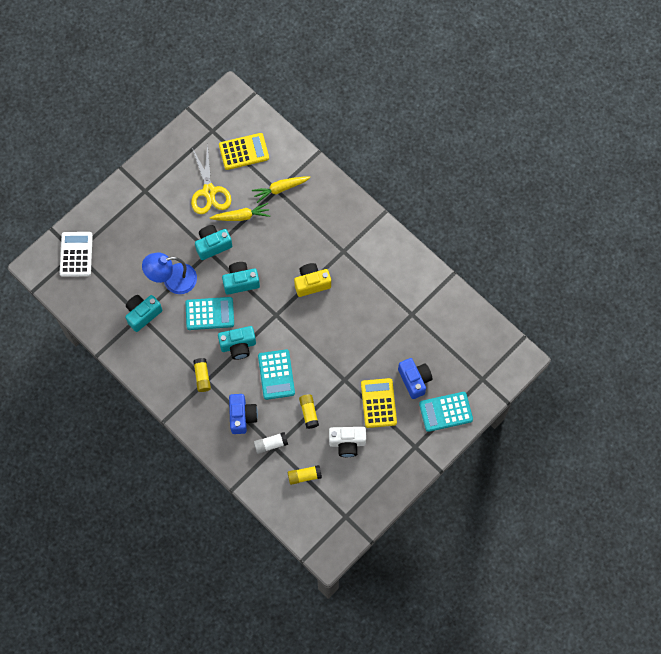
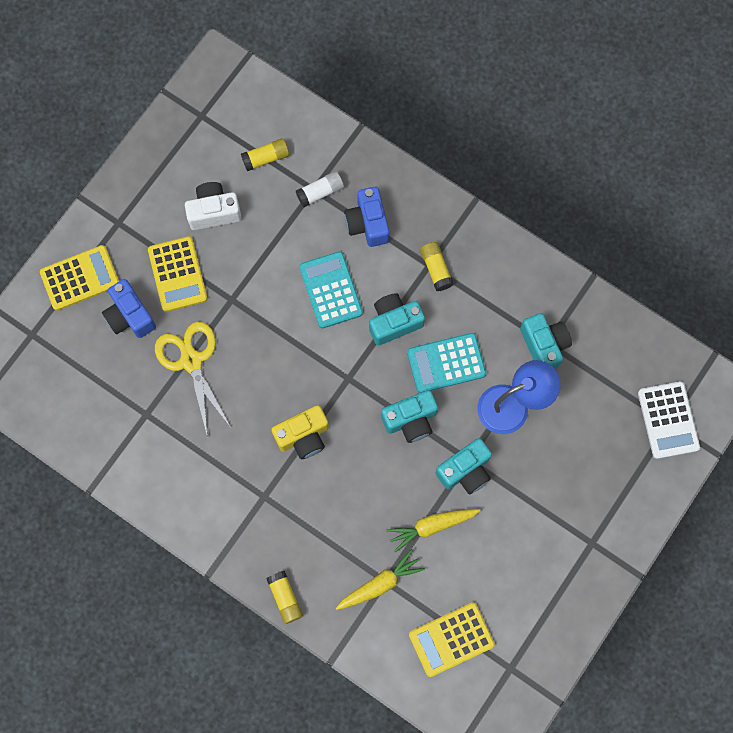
camera: 170 degrees right, 5 degrees up
(143, 314) = (544, 345): turquoise camera -> turquoise camera turned 60 degrees counterclockwise
(209, 191) = (491, 559): yellow scissors -> yellow scissors (191, 361)
(309, 413) = (274, 244): yellow glue stick -> yellow glue stick (285, 598)
(445, 412) = (80, 278): turquoise calculator -> yellow calculator

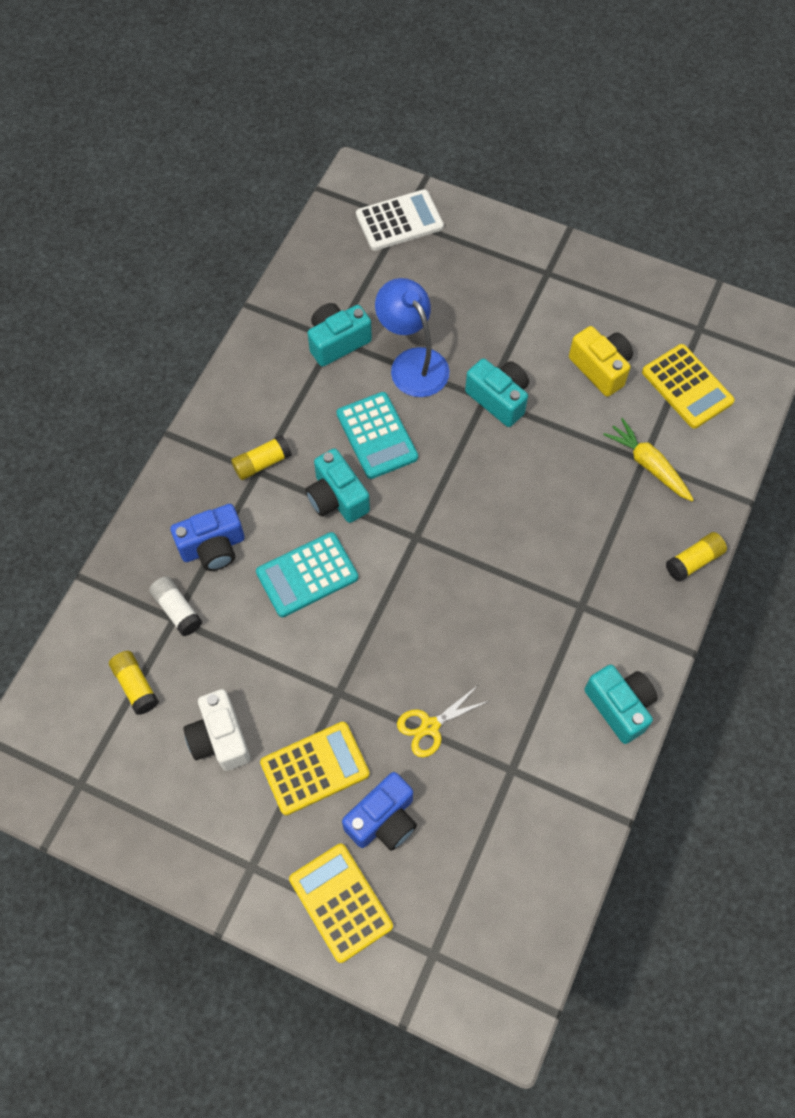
camera: 100 degrees left, 10 degrees down
(191, 361) = (430, 726): yellow scissors -> yellow scissors, size x0.62
(303, 436) = (498, 574): yellow camera -> yellow camera (600, 368)
(410, 420) = (452, 462): turquoise camera -> turquoise camera (620, 706)
(431, 526) = (570, 423): yellow carrot -> none

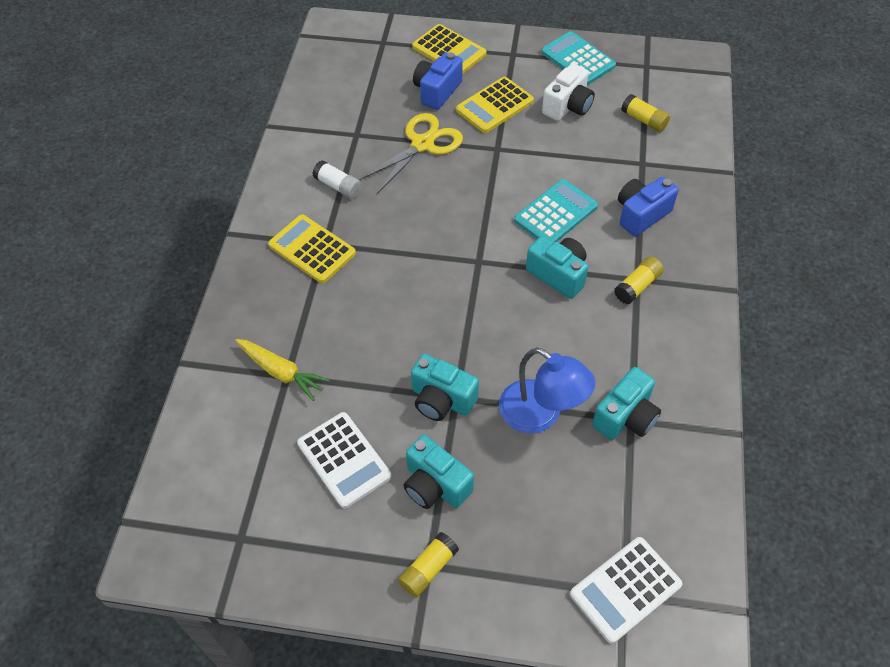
camera: 165 degrees right, 10 degrees down
(177, 610) = (643, 169): white glue stick -> white glue stick (338, 186)
(220, 738) = (568, 106): white camera -> white camera turned 75 degrees clockwise
(377, 436) = (546, 335): turquoise calculator -> turquoise calculator (578, 59)
(430, 726) = (422, 144): yellow scissors -> yellow scissors, size x1.62
(600, 368) = (344, 460): yellow camera -> white calculator
(620, 706) = (283, 186): turquoise camera -> turquoise camera (435, 485)
(687, 387) = (249, 463): yellow calculator -> yellow calculator (312, 249)
(694, 561) = (231, 299): yellow glue stick -> yellow glue stick (428, 569)

